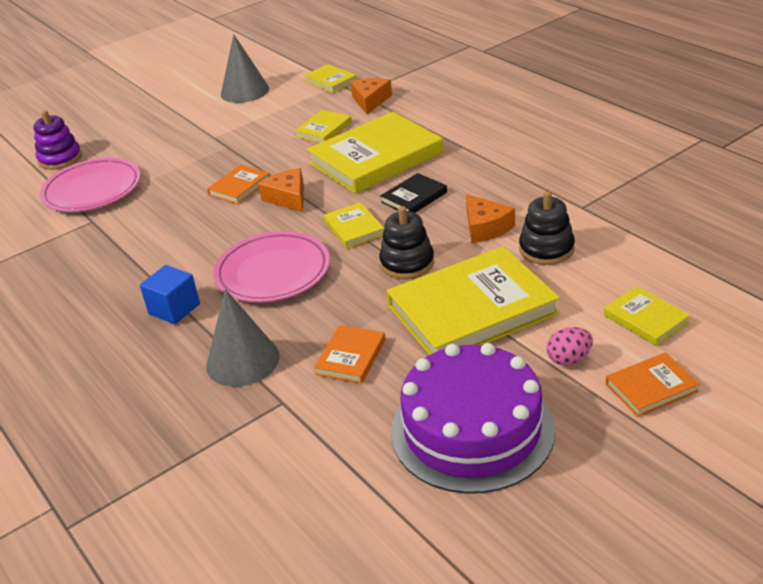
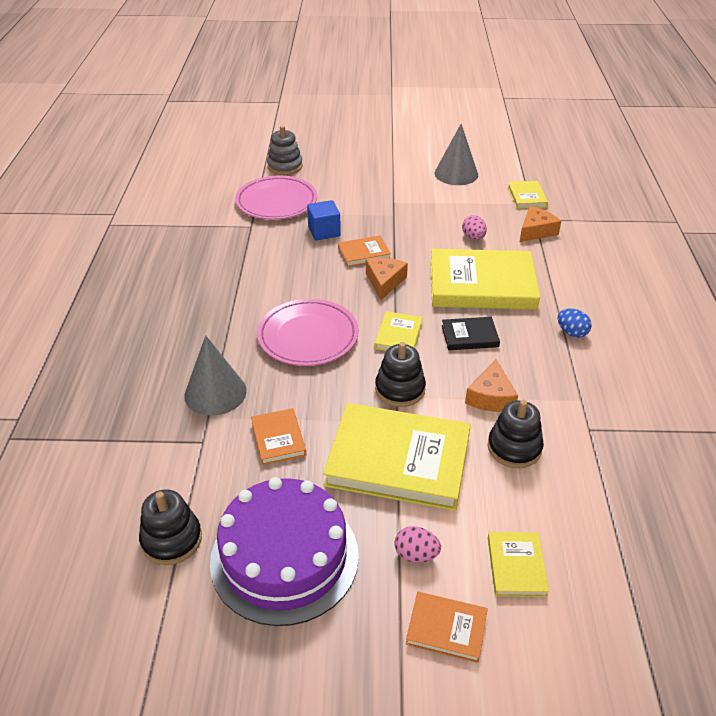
camera: 35 degrees right, 5 degrees up
(60, 159) = (285, 166): purple stacking toy -> grey stacking toy
(174, 309) = (222, 325): blue cube -> blue cube (324, 231)
(323, 129) = (473, 237): yellow book -> pink egg
(350, 357) = (278, 438): orange book -> orange book turned 75 degrees counterclockwise
(357, 485) = (171, 539): none -> black stacking toy
(489, 154) = (571, 332): none -> blue egg

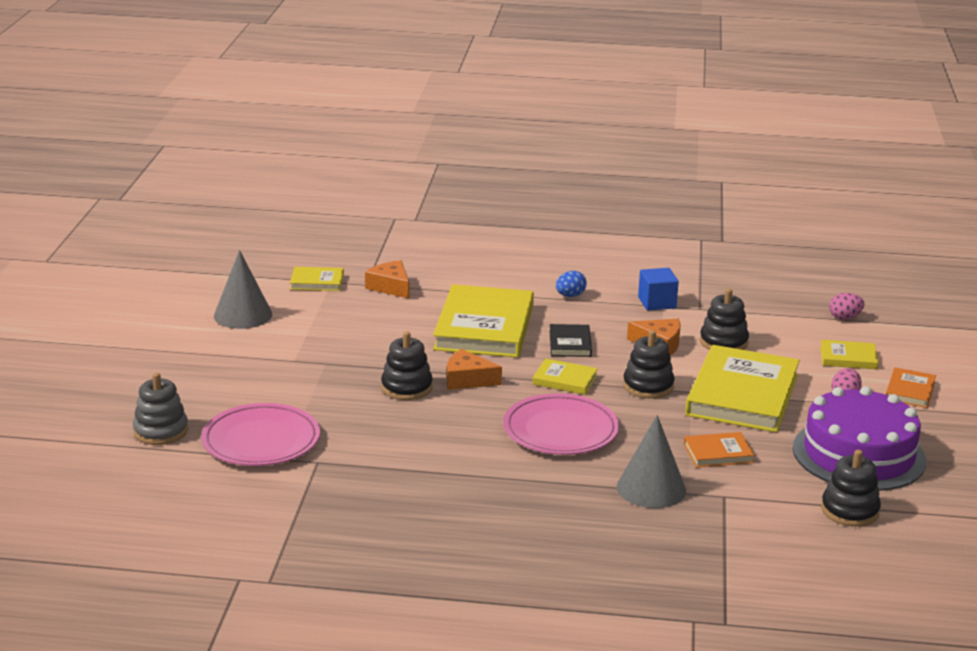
camera: 85 degrees left, 15 degrees down
(324, 231) = (349, 410): blue cube -> blue cube (657, 303)
(364, 253) = (406, 388): orange book -> black stacking toy
(473, 237) = (392, 321): pink egg -> pink egg (844, 317)

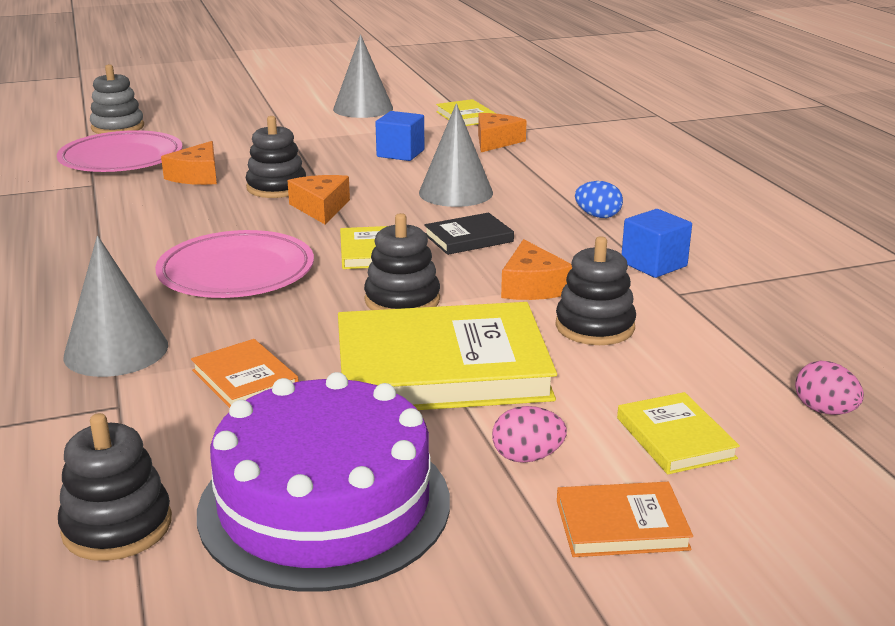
camera: 65 degrees right, 0 degrees up
(345, 414) = (197, 176): none -> orange cheese
(379, 326) = (400, 153): none -> blue cube
(484, 327) = (455, 192): yellow book -> grey cone

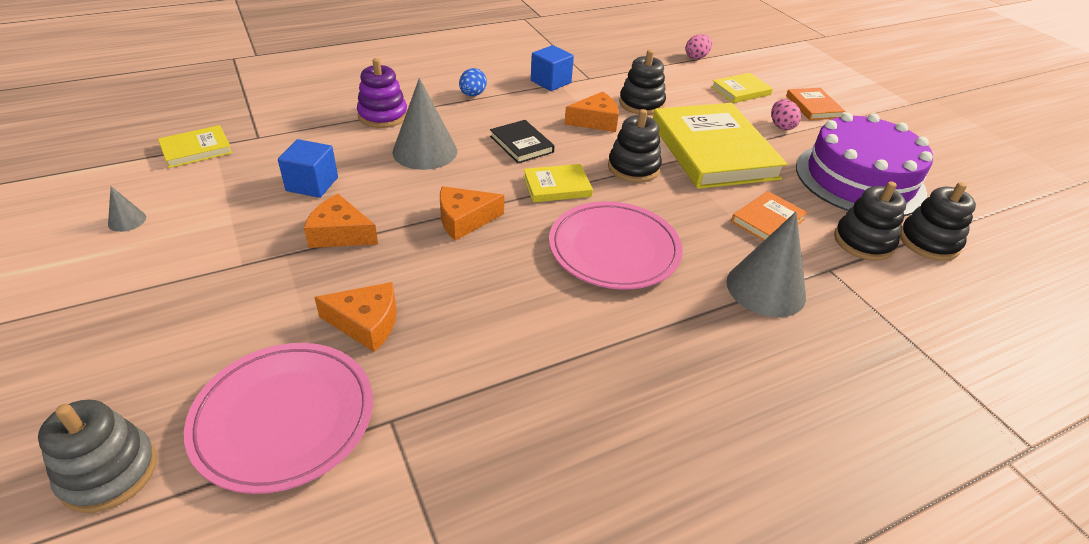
camera: 100 degrees left, 15 degrees up
(276, 187) = (409, 254): black stacking toy -> black stacking toy (863, 242)
(363, 108) = (127, 220): grey cone -> grey cone, size x0.45
(496, 141) = (287, 133): orange cheese -> orange cheese (340, 233)
(535, 174) = (383, 116): none -> purple stacking toy

